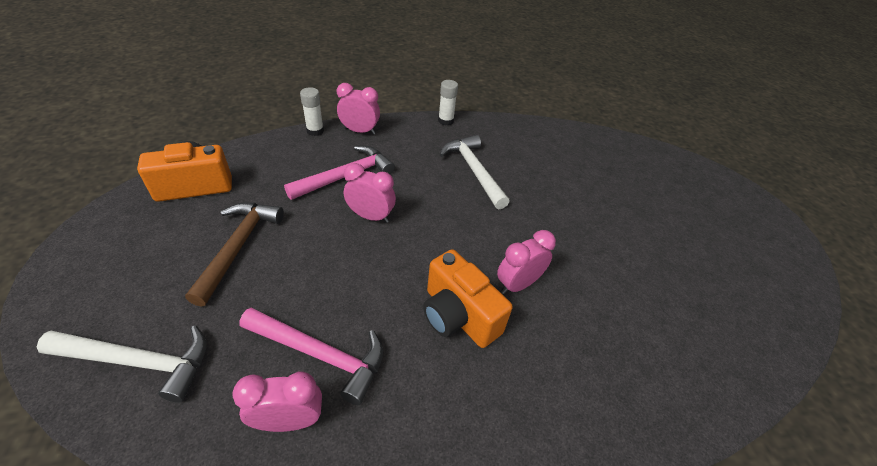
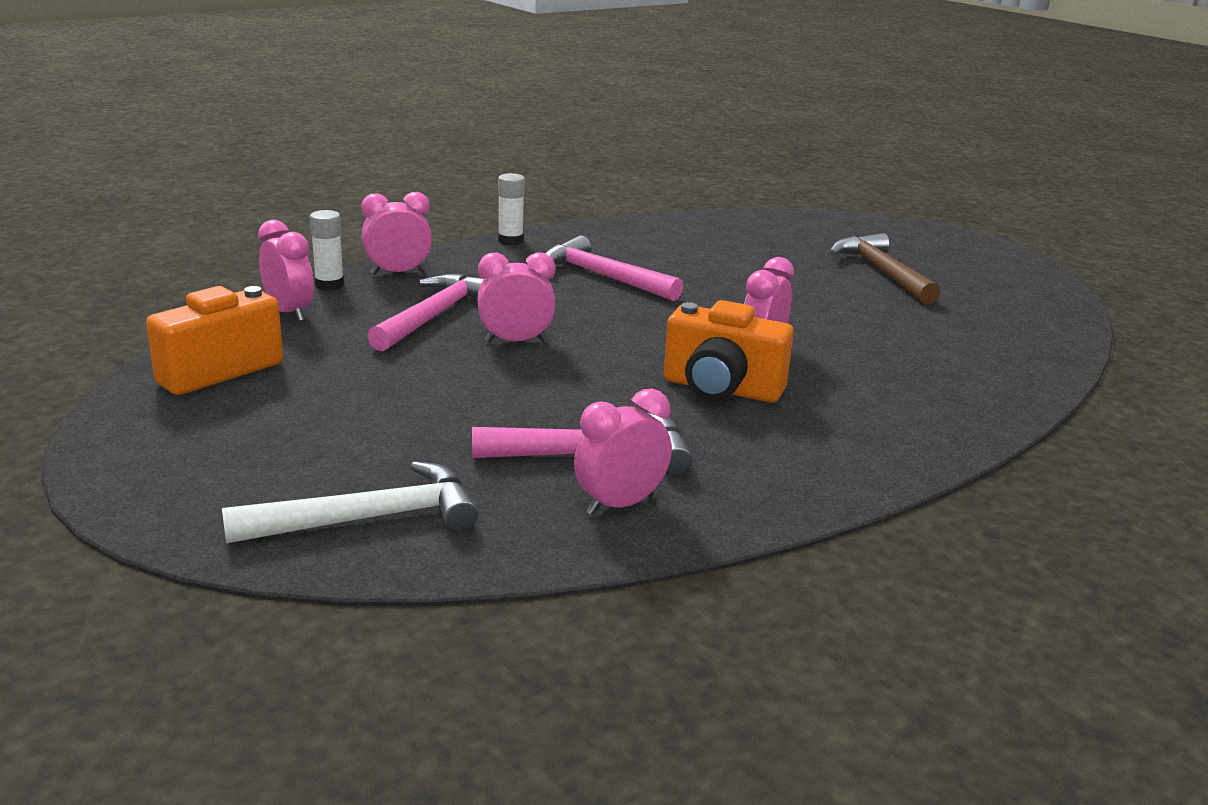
camera: 25 degrees left, 20 degrees down
(238, 247) = (366, 405): brown hammer -> brown hammer (882, 272)
(274, 148) = (289, 312): none -> pink clock
(473, 171) = (603, 277): white hammer -> pink hammer

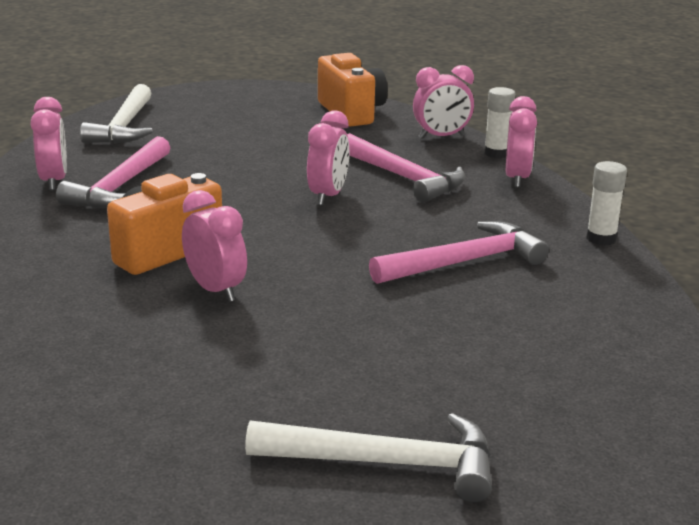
camera: 115 degrees right, 0 degrees up
(882, 272) = (386, 463): brown hammer -> white hammer

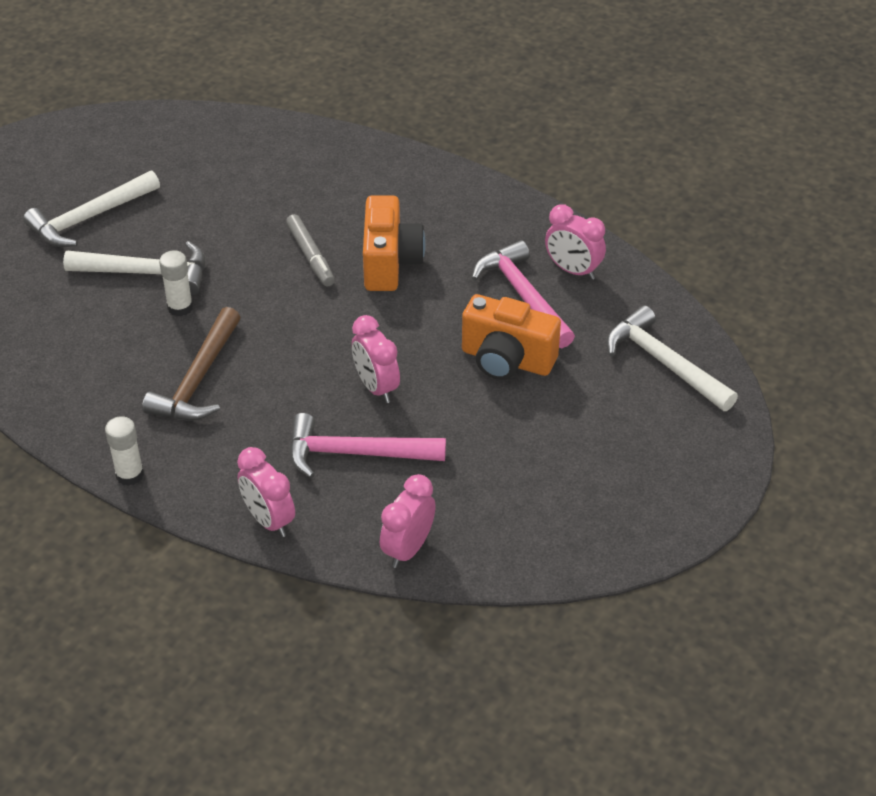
camera: 135 degrees right, 20 degrees up
(216, 290) = (310, 256): pink clock -> grey marker
(351, 112) = (541, 534): orange camera -> orange camera (506, 360)
(397, 363) = (147, 273): none -> white hammer
(464, 262) = (198, 379): pink hammer -> brown hammer
(496, 153) = (329, 554): white glue stick -> white glue stick (180, 307)

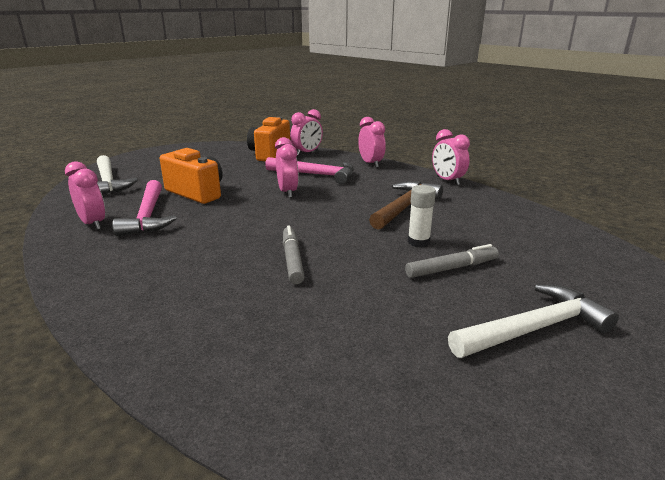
camera: 165 degrees left, 20 degrees down
(130, 475) = (447, 181): white glue stick -> pink clock
(147, 273) = (451, 268): white hammer -> grey marker
(390, 263) = (226, 246): orange camera -> orange camera (269, 154)

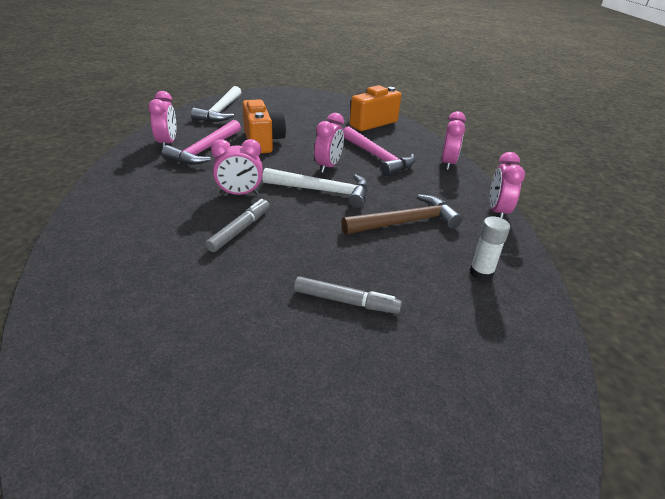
camera: 35 degrees right, 10 degrees up
(307, 153) = (405, 132): pink clock -> pink clock (239, 194)
(418, 242) = (359, 262): white glue stick -> white glue stick (481, 273)
(533, 328) = (320, 394): white hammer -> white hammer (323, 191)

